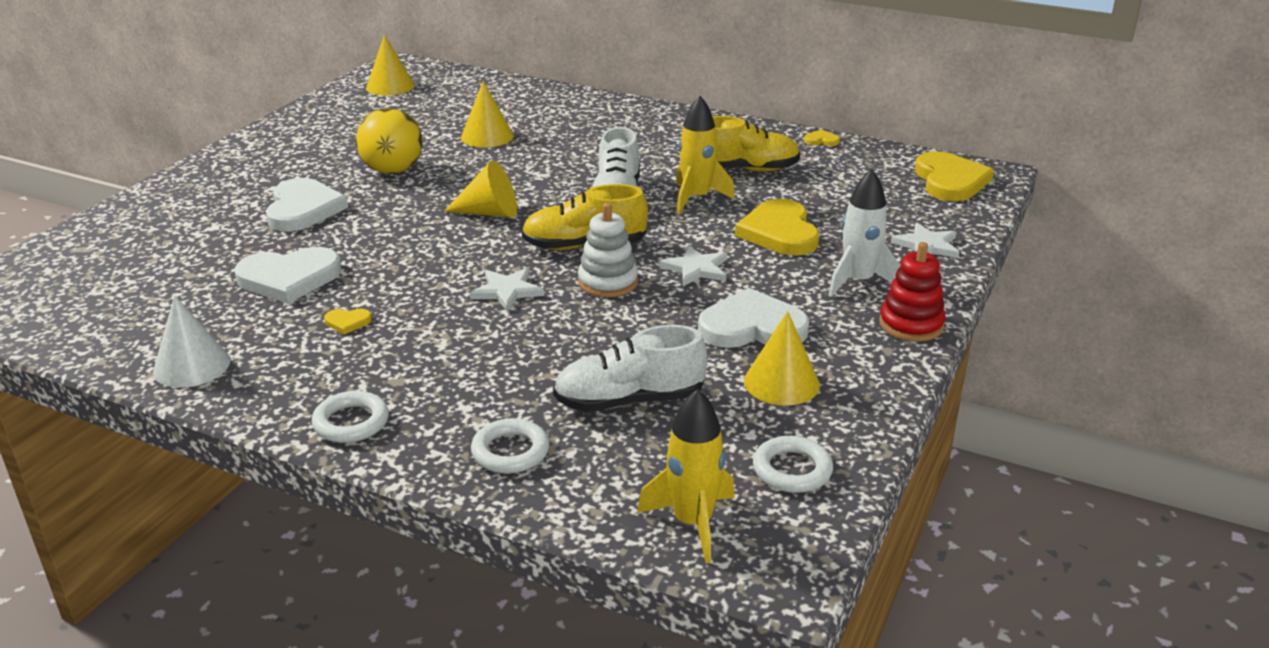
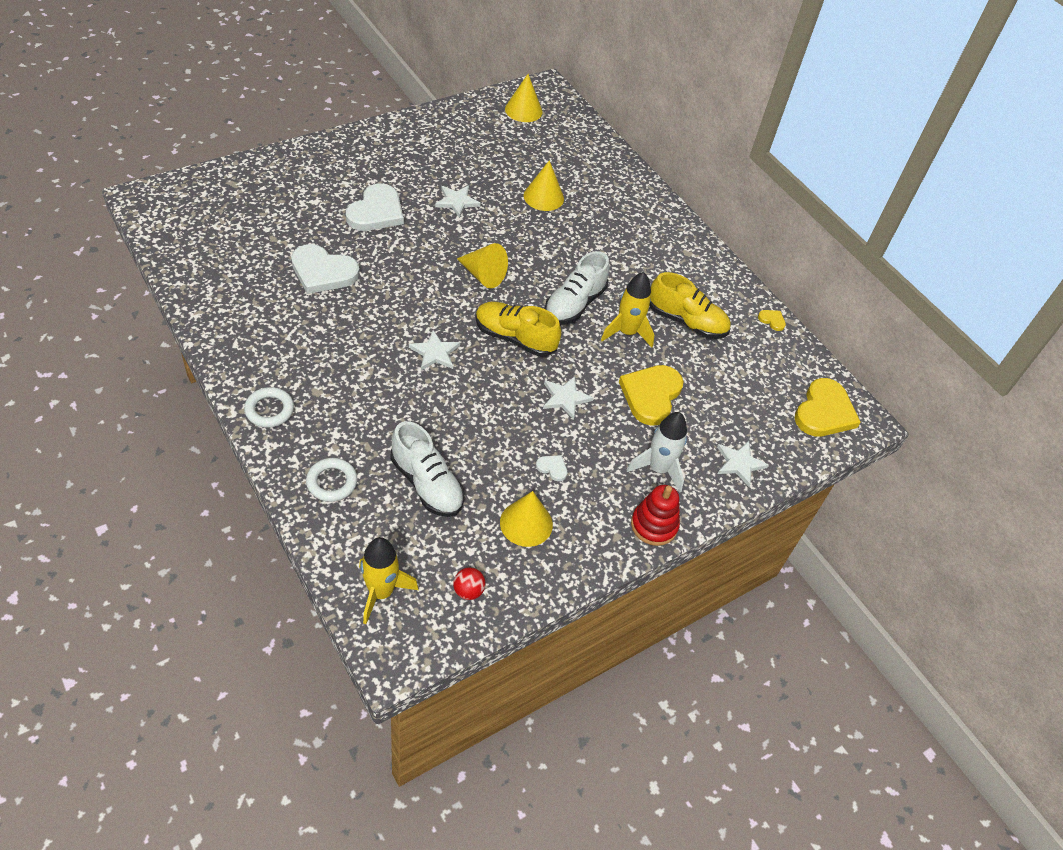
camera: 25 degrees right, 20 degrees up
(192, 366) = (223, 317): white cone -> none
(347, 322) = (326, 328): yellow heart -> none
(393, 170) = (457, 201): yellow ball -> white star
(608, 282) = (500, 379): white stacking toy -> none
(629, 401) = (427, 484): white shoe -> white shoe turned 150 degrees counterclockwise
(752, 327) = (552, 468): white heart -> white heart, size x0.43
(792, 470) = (468, 591): white ring -> red ball

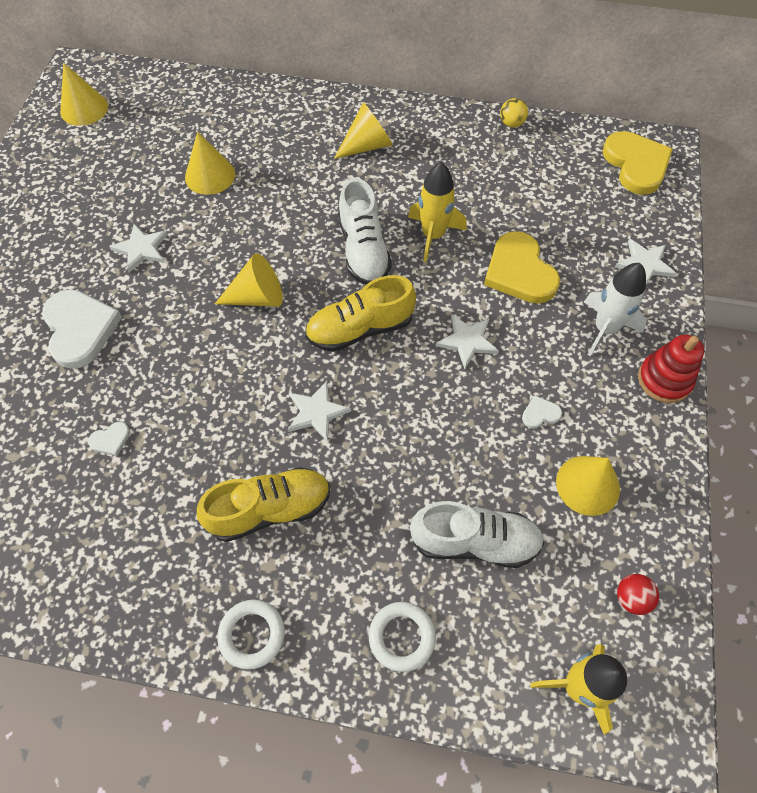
camera: 40 degrees left, 10 degrees up
(323, 272) = (111, 440): white heart -> white heart, size x0.43
(658, 256) = (367, 145): none -> yellow cone
(686, 321) = (459, 182): yellow shoe -> yellow shoe (270, 509)
(772, 320) = (511, 123): yellow heart -> yellow ball

